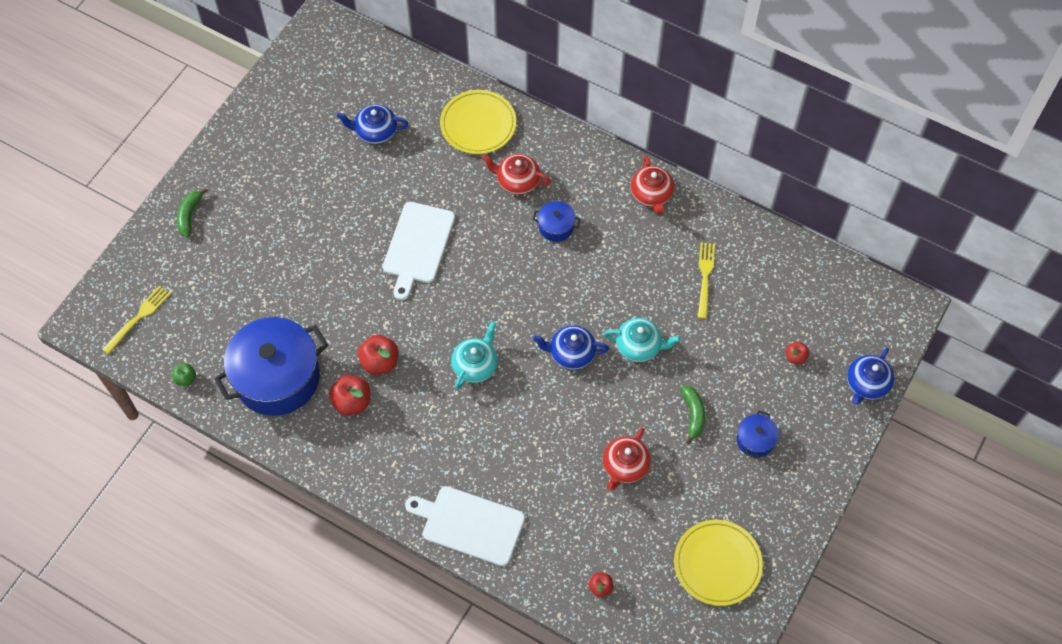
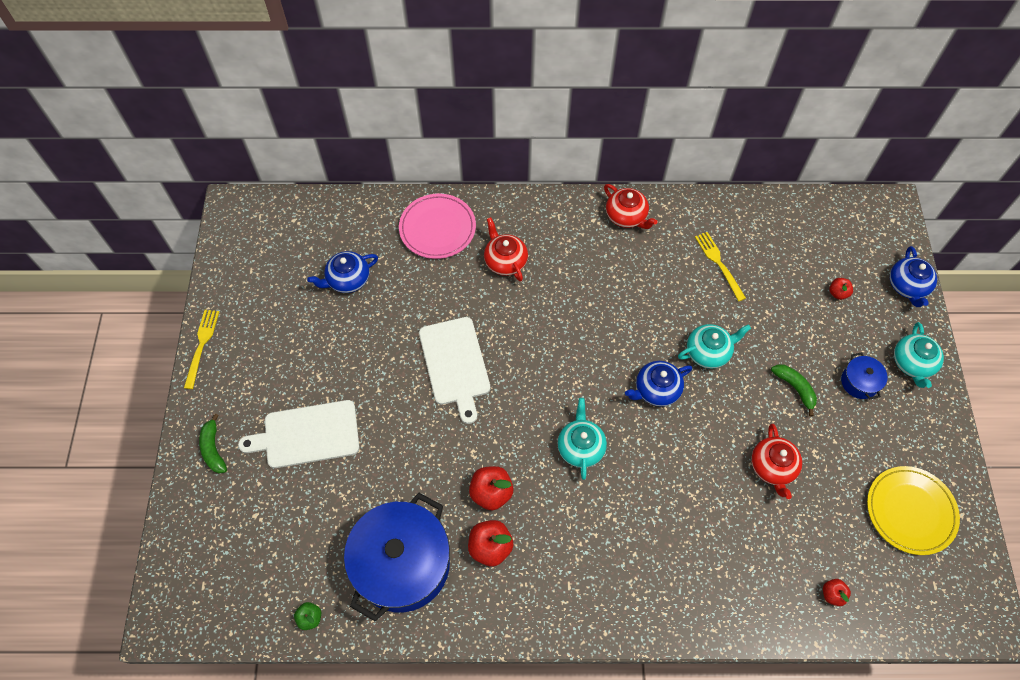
camera: 30 degrees left, 0 degrees up
(139, 317) = (222, 581): yellow fork -> yellow fork (202, 344)
(469, 524) = (678, 604): white cutting board -> white cutting board (307, 435)
(478, 124) = (437, 228): yellow plate -> pink plate
(517, 181) = (505, 261): red teapot -> red teapot turned 75 degrees clockwise
(556, 227) = (566, 284): blue pot -> none
(817, 450) = (912, 363): none -> turquoise teapot

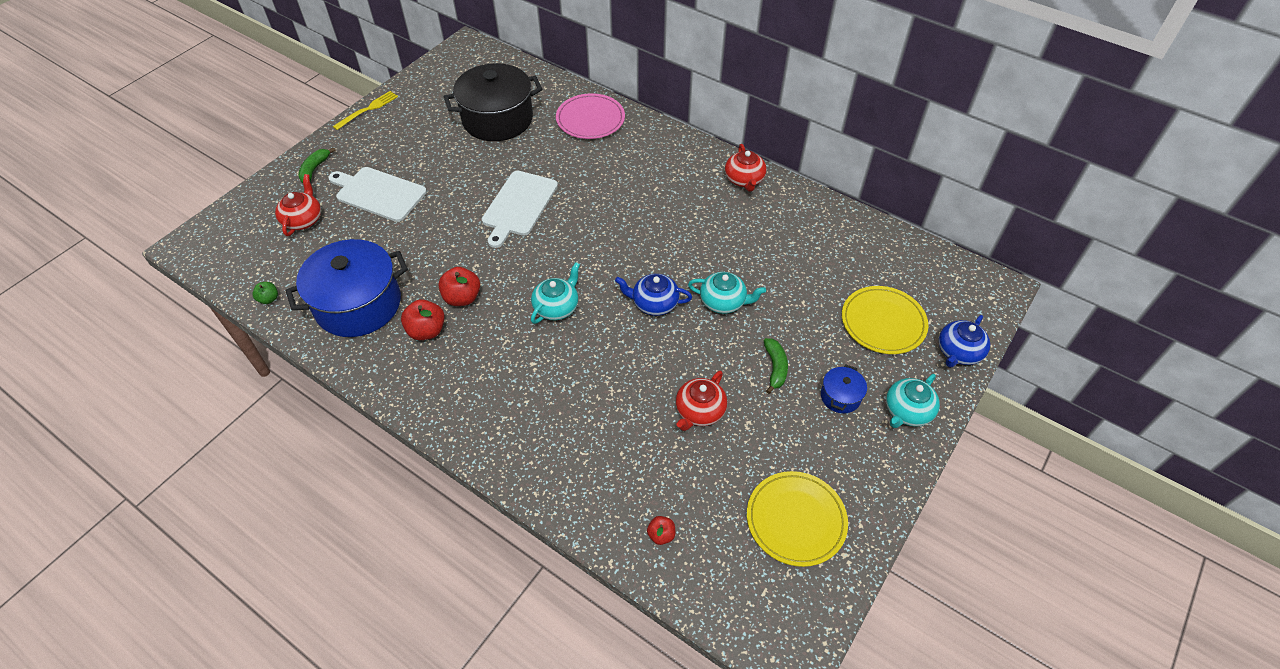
camera: 35 degrees right, 10 degrees down
(348, 279) = (497, 119): blue teapot -> black pot
(505, 261) = (619, 162): red teapot -> red teapot (303, 220)
(718, 263) = (792, 247): yellow fork -> none
(838, 293) = (883, 322): red apple -> yellow plate

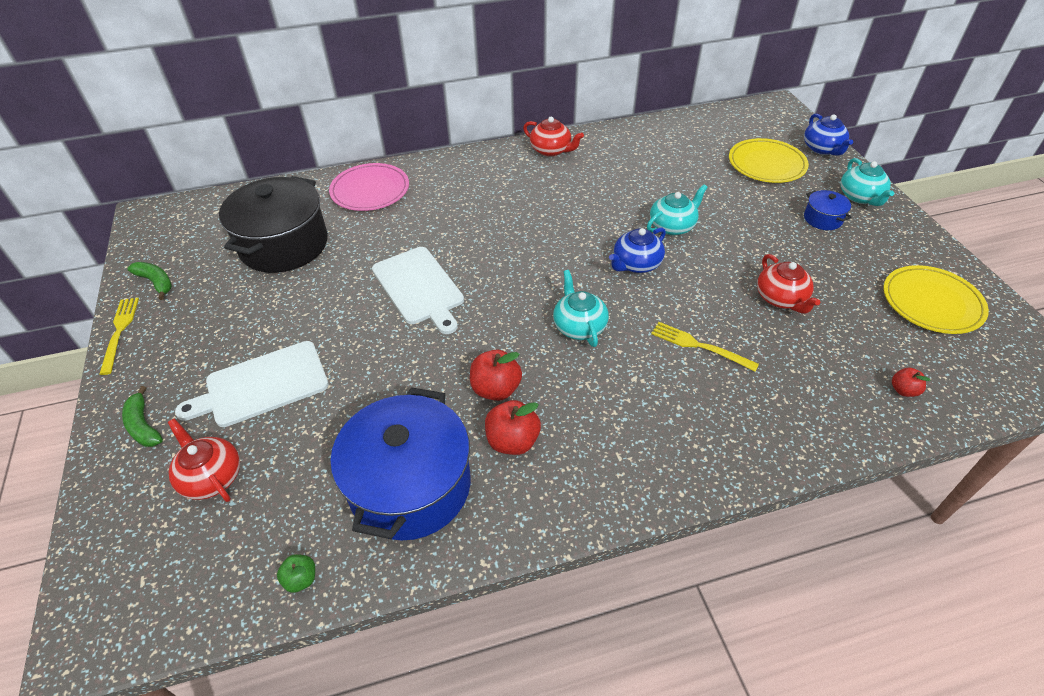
camera: 50 degrees left, 5 degrees down
(597, 384) = (698, 346): none -> yellow fork
(775, 368) = (767, 235): green banana -> green banana (156, 282)

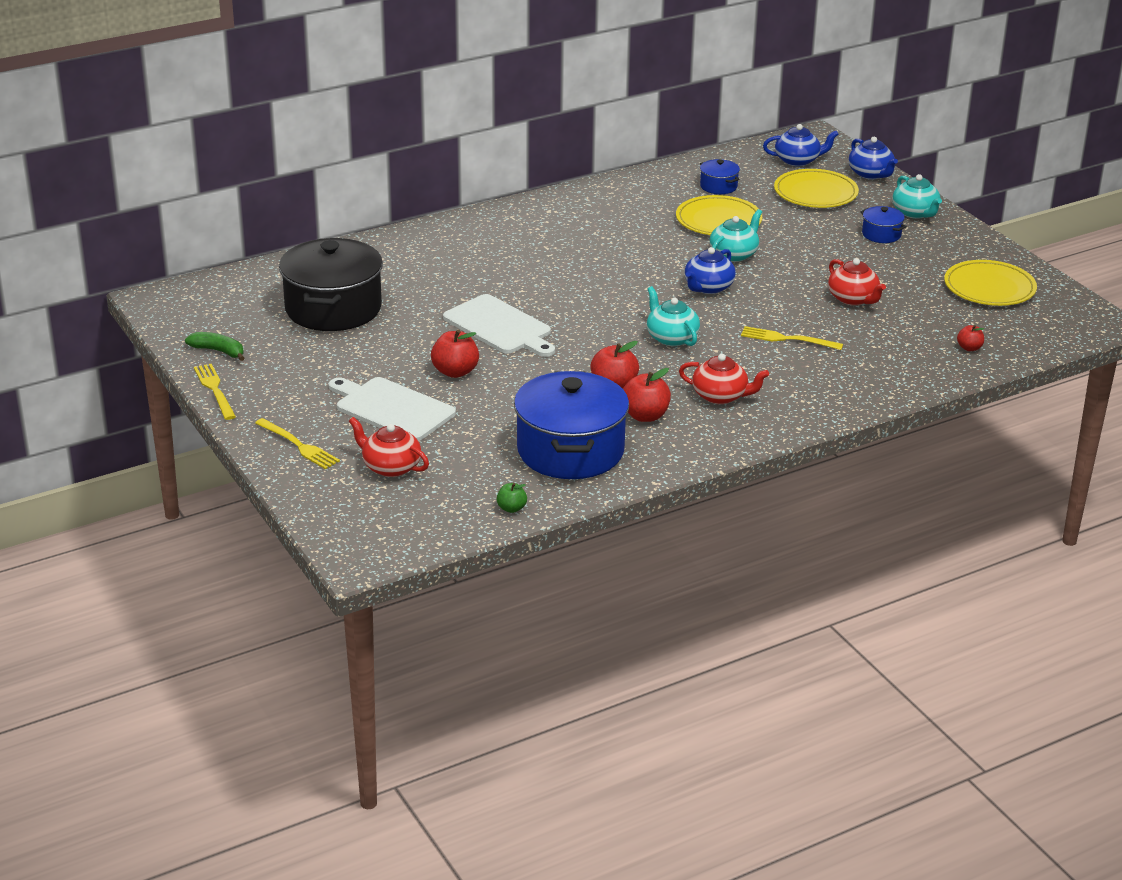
camera: 15 degrees left, 15 degrees down
(143, 425) = (299, 446): green banana -> yellow fork
(262, 385) = (392, 408): white cutting board -> white cutting board turned 75 degrees clockwise
(349, 342) = (455, 372): none -> red apple
(370, 190) = (396, 255): pink plate -> none
(551, 150) = (579, 200): red teapot -> red teapot (720, 396)
(668, 185) = (718, 220): none -> yellow plate
(679, 148) = (718, 186): none -> blue pot
(757, 128) = (797, 160): none -> blue teapot

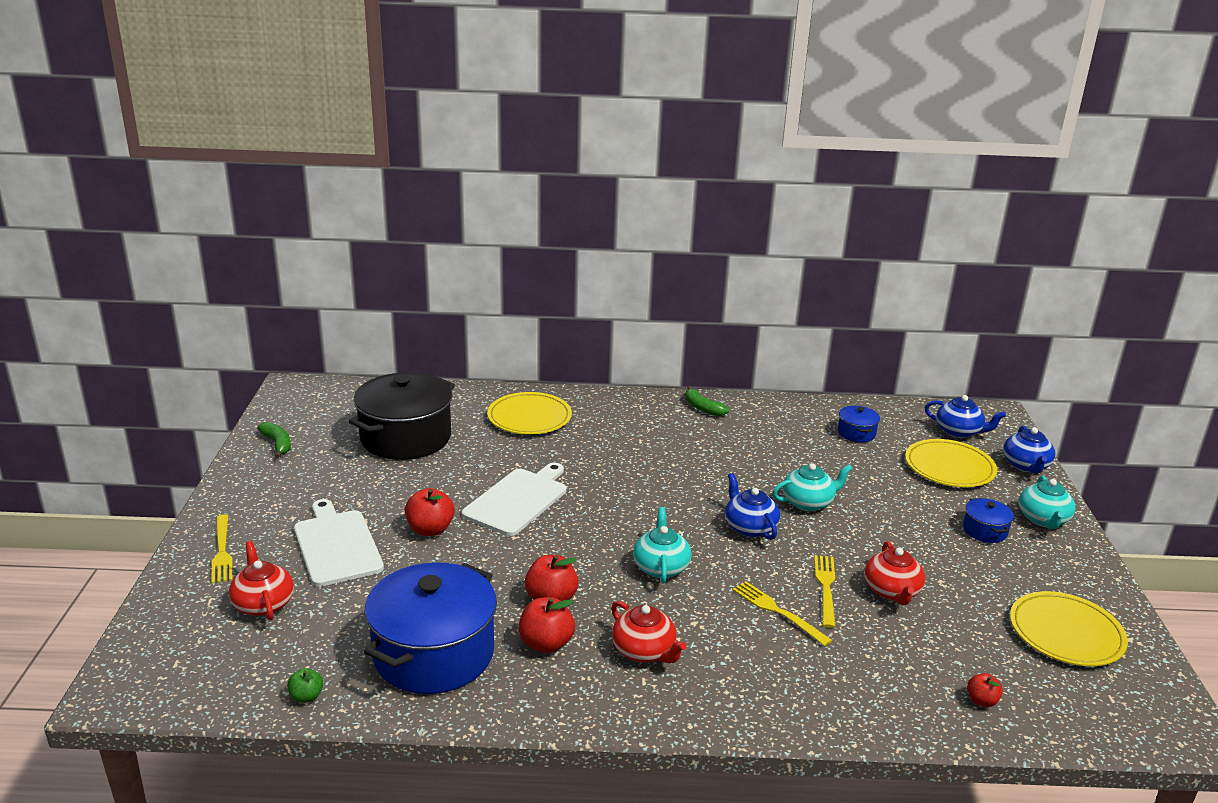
camera: 30 degrees right, 5 degrees down
(214, 389) = (231, 475): yellow fork -> yellow fork (825, 587)
(500, 326) = (518, 500): white cutting board -> white cutting board turned 135 degrees counterclockwise
(569, 203) = (702, 408): none -> green banana
(708, 287) = (749, 527): blue teapot -> blue teapot turned 90 degrees clockwise
(718, 220) = (825, 465): yellow plate -> yellow plate (529, 417)

